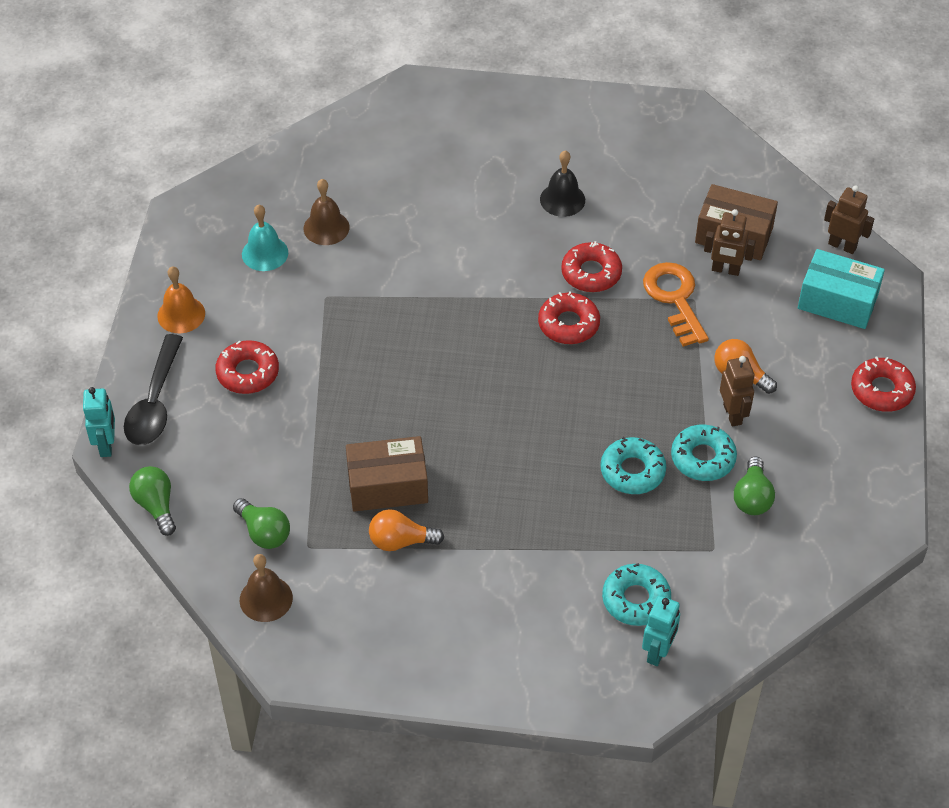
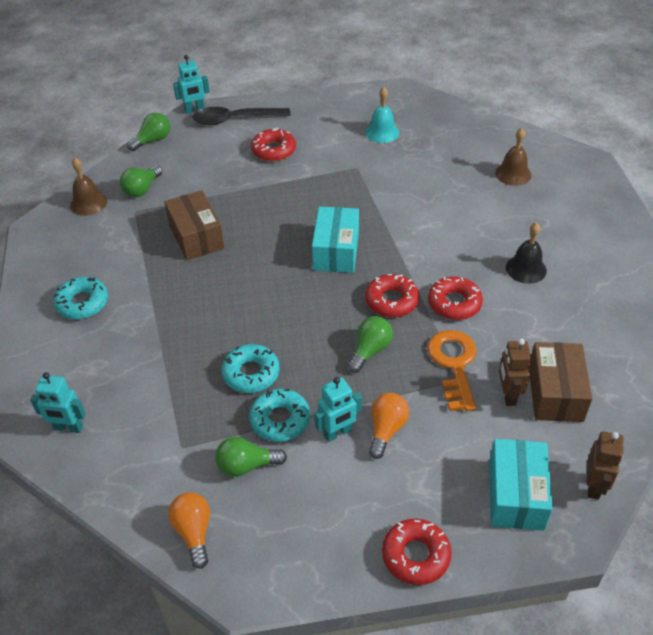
camera: 75 degrees right, 5 degrees down
(181, 314) = (311, 112): orange bell -> none
(326, 227) = (421, 153): brown bell -> brown bell (513, 174)
(400, 541) = (149, 254): orange light bulb -> orange light bulb (194, 532)
(470, 353) = (336, 251): none -> turquoise box
(633, 361) = (370, 350): none -> green light bulb
(636, 599) = (119, 402): turquoise donut -> turquoise donut (82, 303)
(675, 299) = (454, 365): orange key -> orange key turned 60 degrees counterclockwise
(733, 414) = (337, 433): brown robot -> turquoise robot

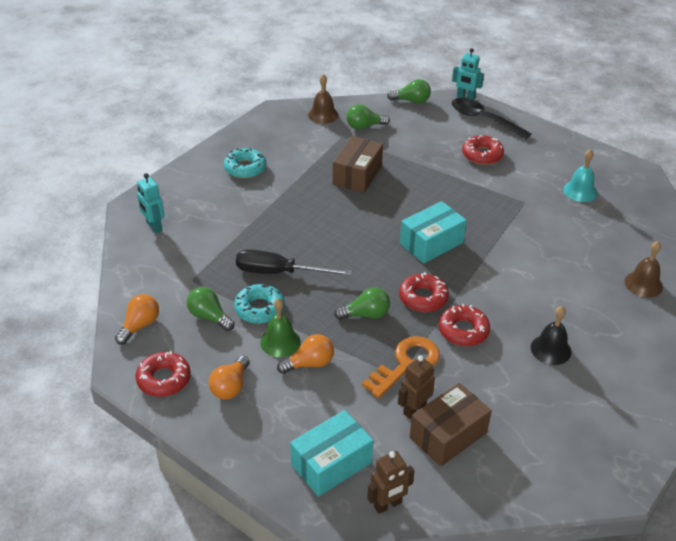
camera: 45 degrees right, 5 degrees down
(251, 373) = (279, 272): turquoise donut -> black screwdriver
(337, 433) = (280, 342): turquoise robot -> green bell
(354, 509) = (230, 387): none -> orange light bulb
(416, 555) = (227, 438): red donut -> red donut (164, 379)

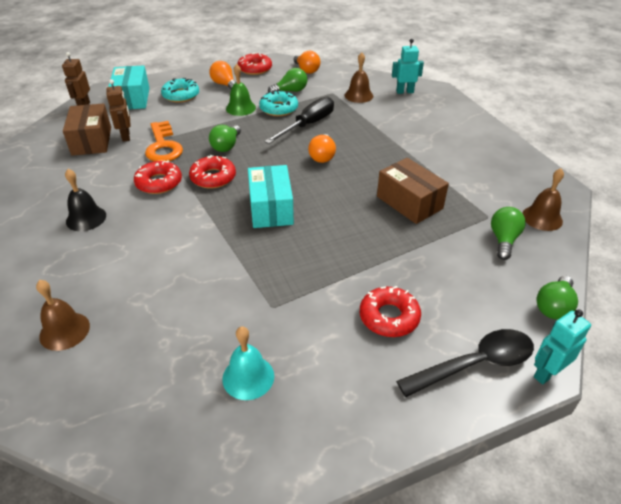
camera: 120 degrees right, 0 degrees up
(185, 257) = (358, 95): none -> brown bell
(245, 168) = (460, 145): turquoise donut -> turquoise donut (181, 95)
(309, 363) = (210, 112): orange light bulb -> orange light bulb (322, 156)

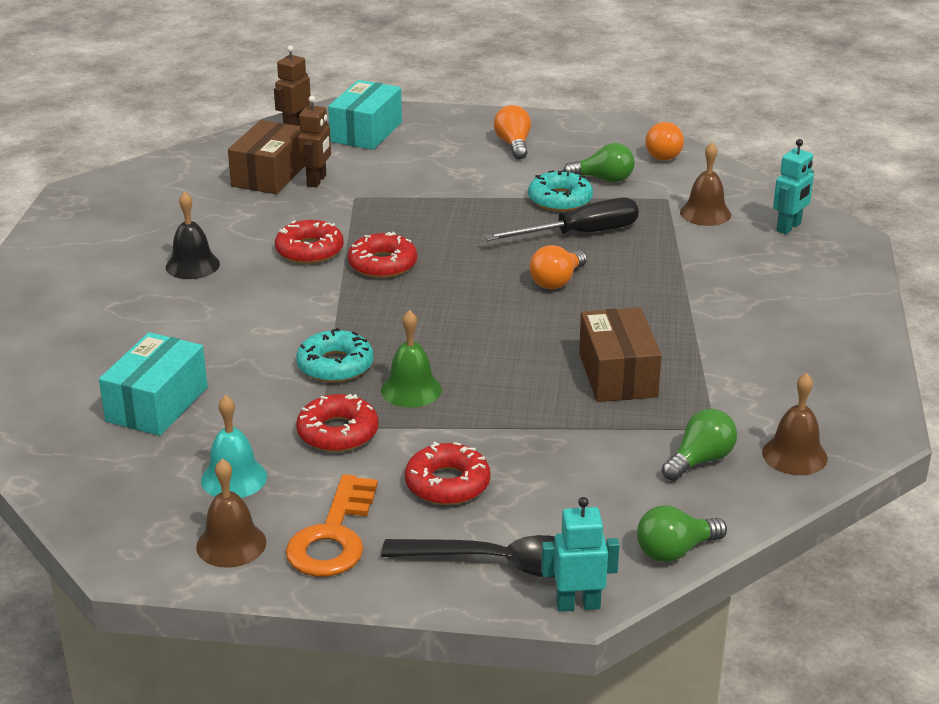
camera: 30 degrees right, 10 degrees down
(64, 331) = (86, 370): brown bell -> brown bell (231, 544)
(163, 146) = (353, 207): orange key -> orange key (333, 536)
(181, 95) = (436, 144): turquoise donut -> turquoise donut (335, 365)
(226, 146) = (436, 230): green light bulb -> none
(240, 108) = (505, 184): green bell -> green bell (411, 389)
(255, 69) = (582, 132): red donut -> red donut (338, 433)
(271, 208) = (421, 323): turquoise box -> turquoise box (157, 404)
(404, 92) = (789, 227): turquoise robot -> turquoise robot turned 105 degrees clockwise

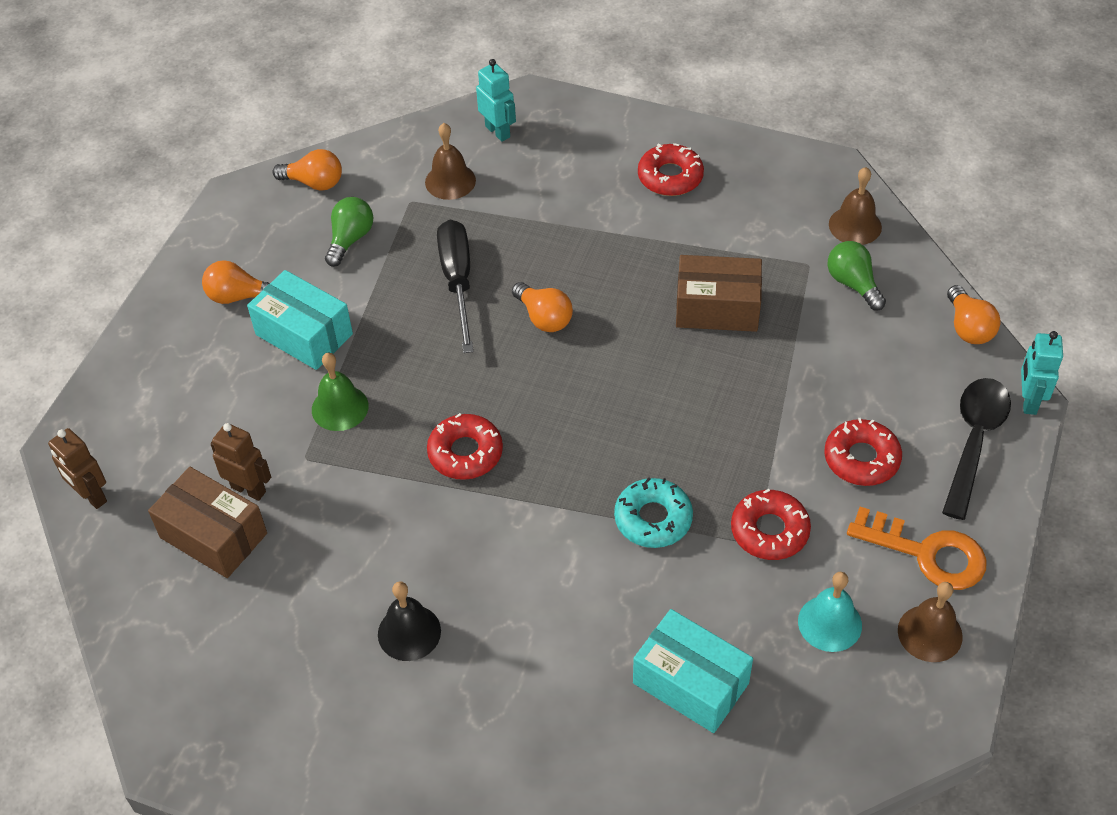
camera: 75 degrees left, 20 degrees up
(309, 250) = (413, 515): red donut -> red donut (670, 177)
(366, 132) = (142, 425): turquoise box -> turquoise box (304, 334)
(411, 389) = (709, 463): green bell -> green bell (340, 407)
(560, 200) = (381, 282): turquoise donut -> none
(675, 551) = (968, 327): green light bulb -> orange light bulb

